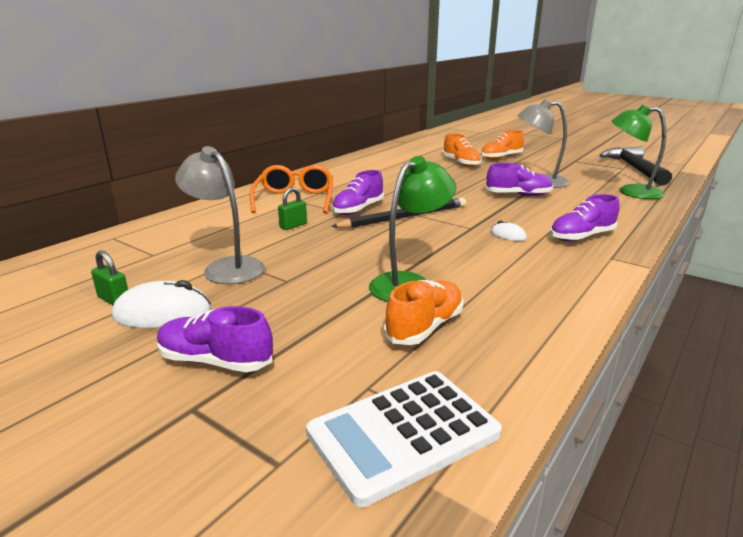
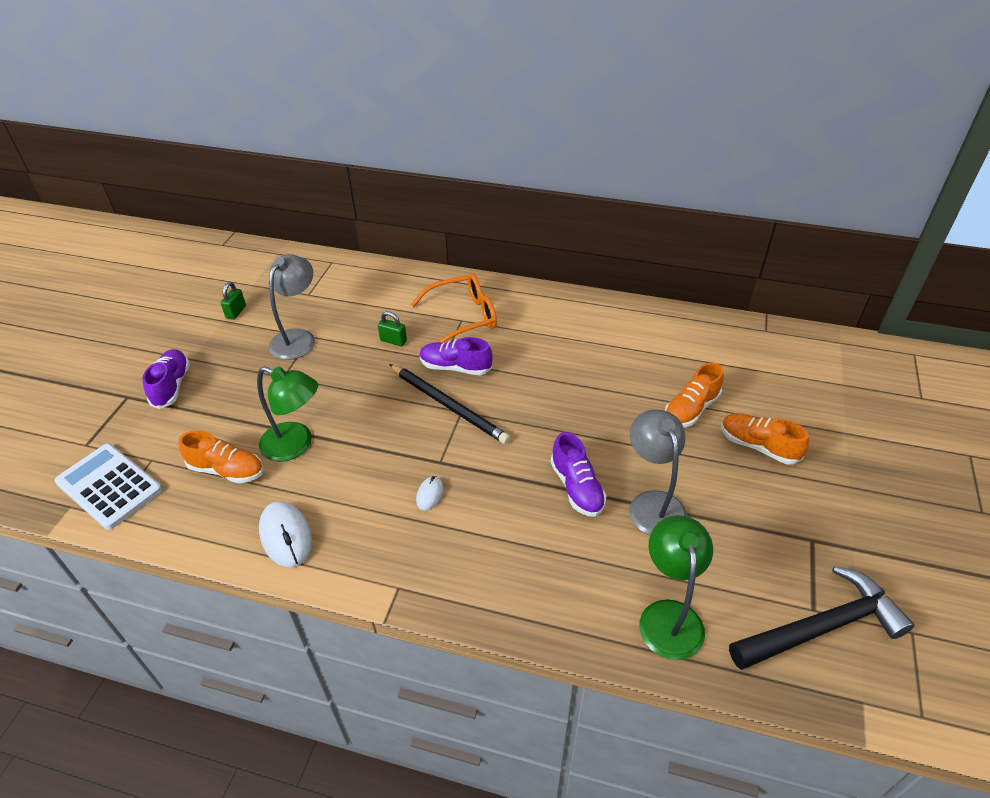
camera: 70 degrees right, 20 degrees up
(162, 313) = (223, 340): white mouse -> white mouse (286, 536)
(581, 237) = (450, 559): purple shoe -> none

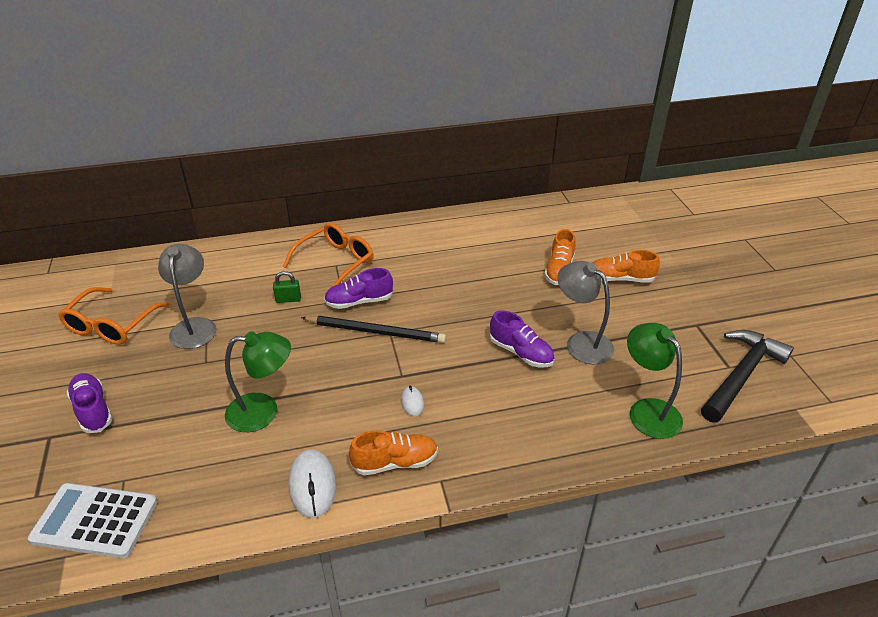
camera: 30 degrees left, 5 degrees down
(227, 470) = (211, 457): orange shoe -> orange shoe (395, 462)
(236, 312) = (111, 325): green padlock -> orange glasses
(286, 536) = (312, 485): white mouse -> white mouse turned 45 degrees clockwise

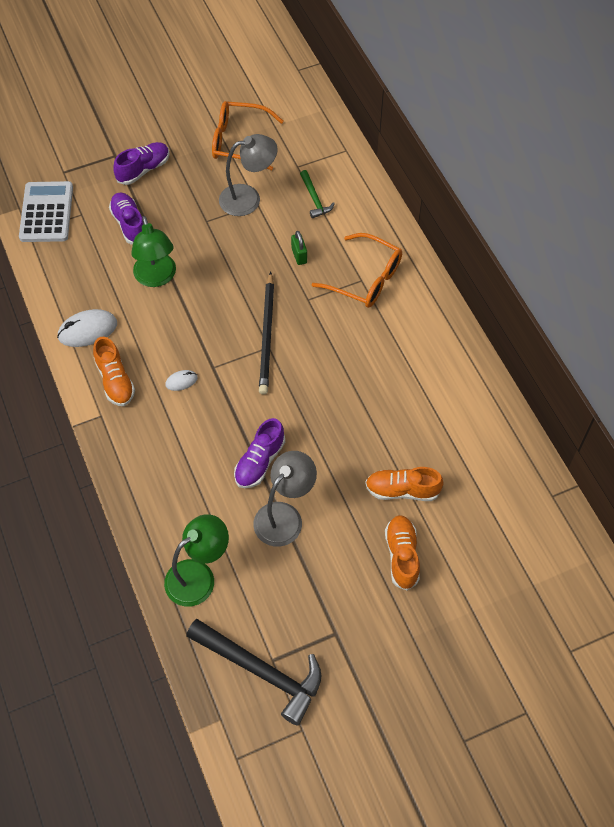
camera: 80 degrees right, 20 degrees up
(225, 281) = (314, 199): none -> green hammer
(359, 301) = (308, 312): purple shoe -> purple shoe (129, 224)

